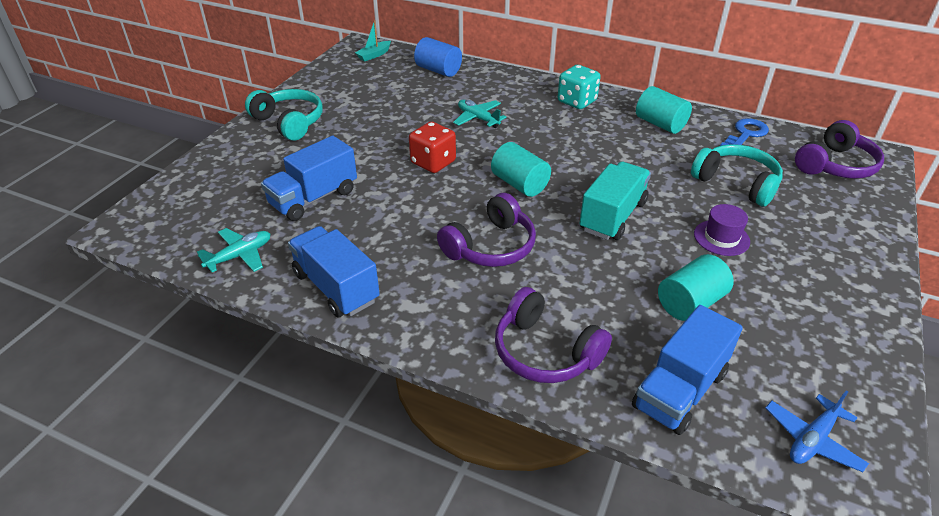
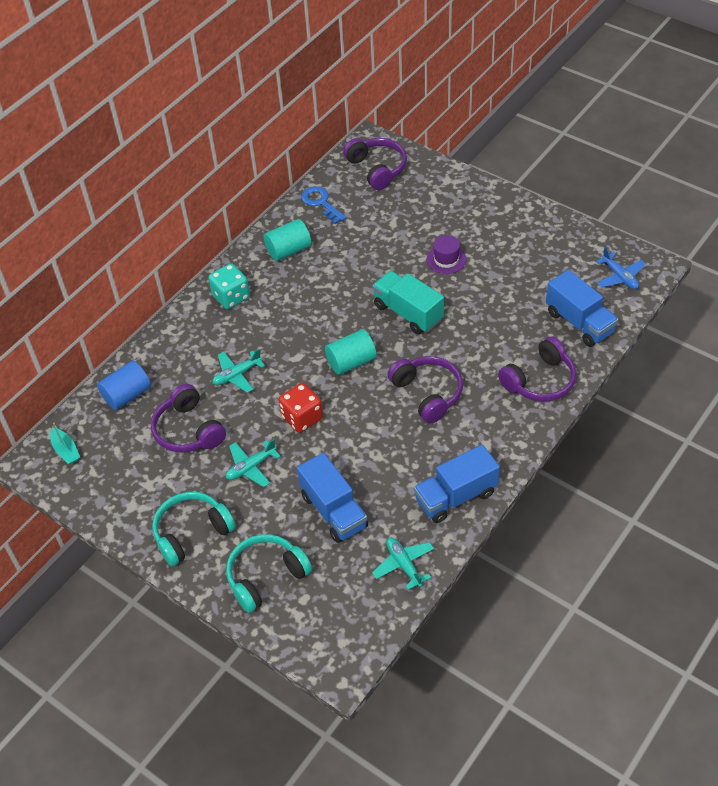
camera: 75 degrees left, 10 degrees up
(366, 142) = (251, 467): none -> turquoise plane
(405, 104) = (188, 430): none -> purple headphones
(690, 303) = (508, 296): turquoise cylinder -> none
(736, 183) = (385, 230): turquoise headphones -> turquoise headphones (266, 576)

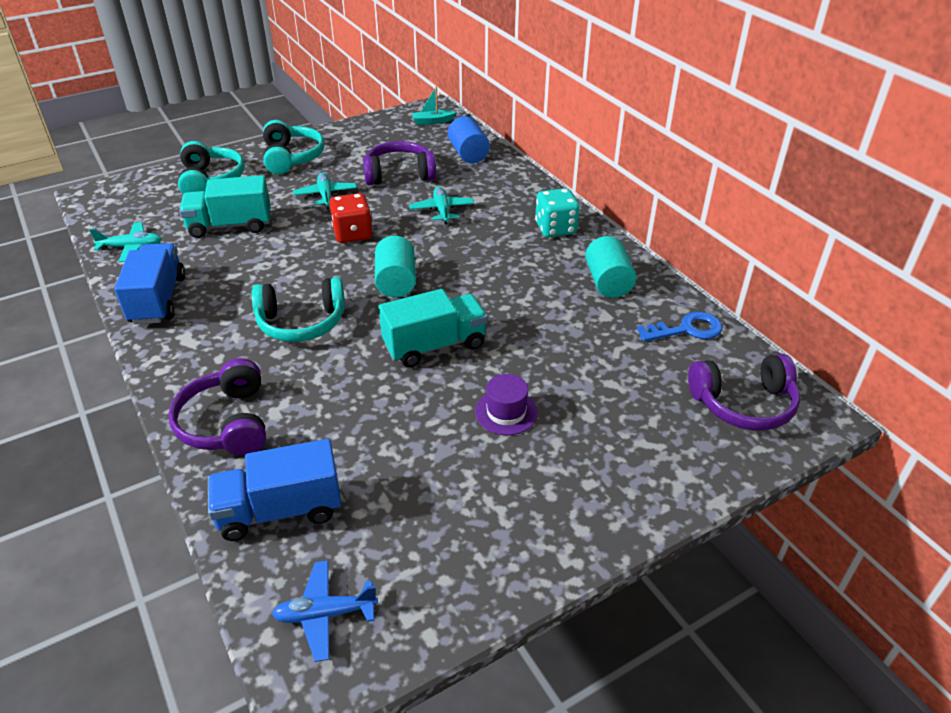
camera: 110 degrees right, 10 degrees down
(334, 511) = (230, 226): blue truck -> turquoise truck
(428, 393) = (301, 322): purple headphones -> turquoise headphones

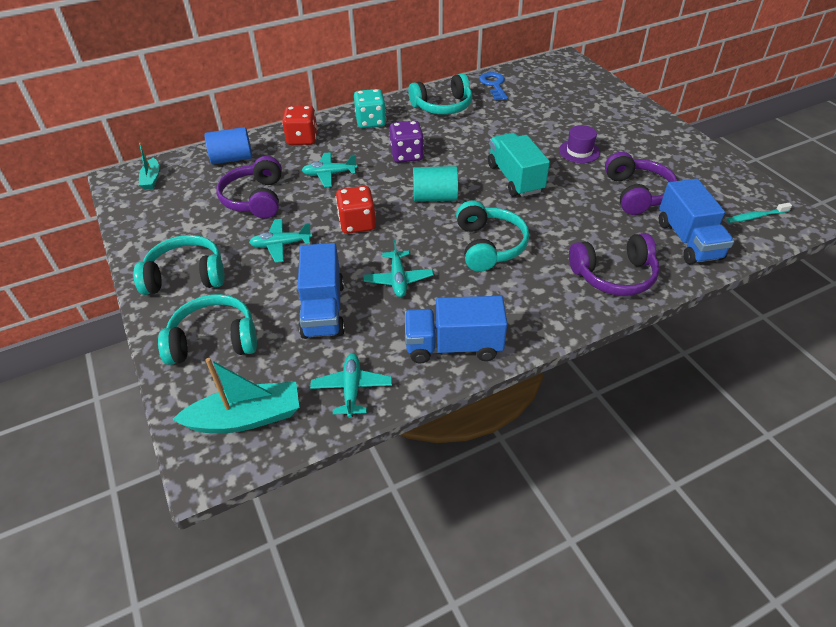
camera: 85 degrees left, 5 degrees up
(124, 204) = (246, 418): none -> turquoise boat
(230, 226) = (323, 309): turquoise truck -> blue truck
(260, 263) = (398, 279): none -> turquoise plane
(325, 614) = (755, 216): blue plane -> turquoise toothbrush
(483, 258) = (407, 155): none -> purple dice
(510, 188) = (302, 139): none -> red dice
(608, 282) = (443, 106): turquoise cylinder -> turquoise headphones
(743, 404) = (559, 77): purple headphones -> purple headphones (637, 193)

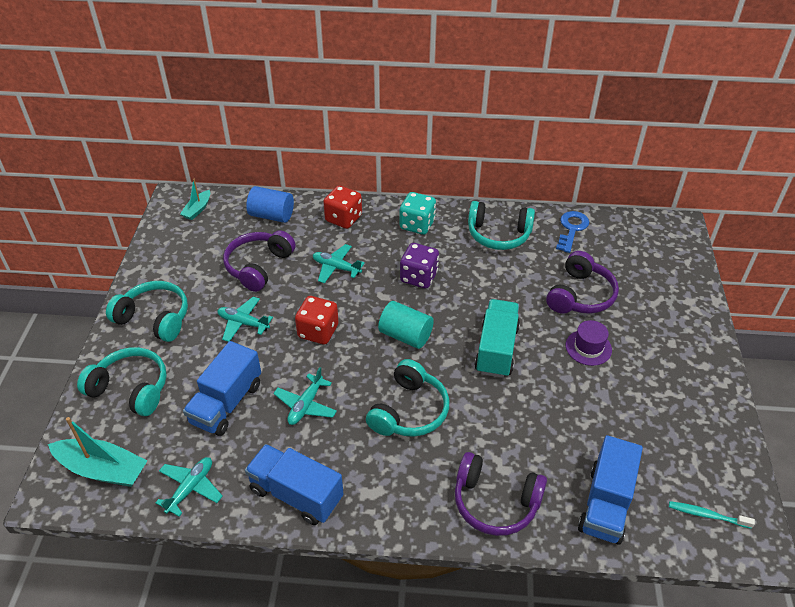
camera: 30 degrees right, 0 degrees up
(637, 193) = (603, 425): purple headphones -> purple headphones (580, 295)

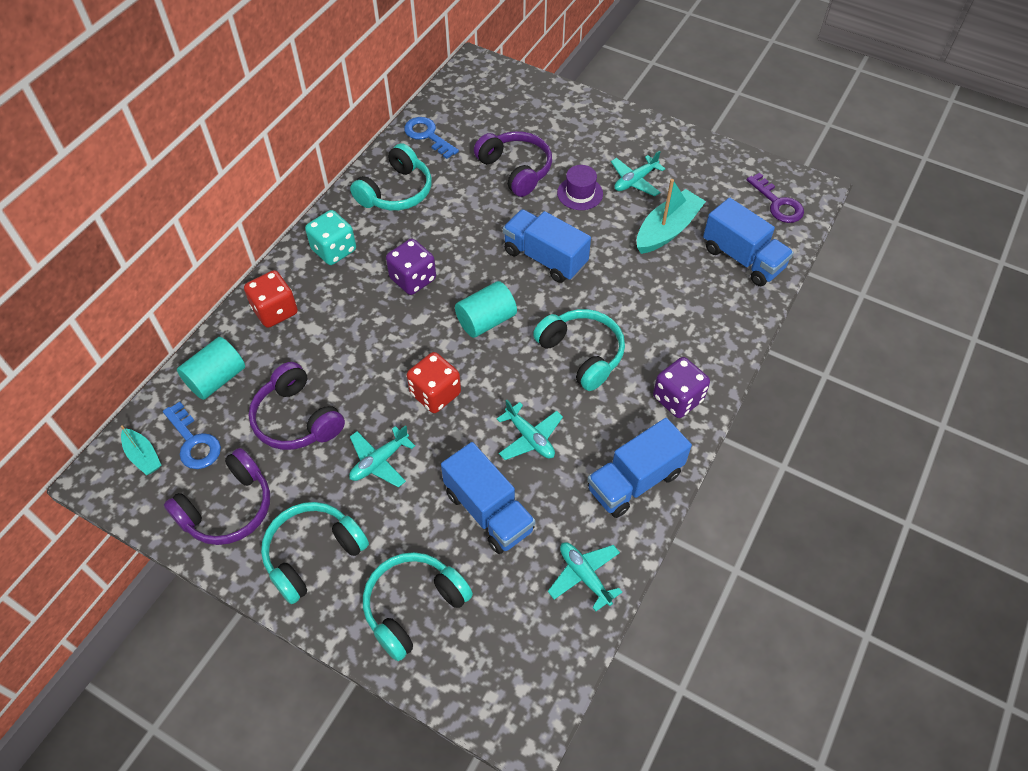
camera: 65 degrees left, 10 degrees up
(103, 469) = (518, 662): turquoise boat -> turquoise boat (667, 230)
(218, 226) = (194, 442): none -> blue key
(272, 215) = (216, 379): blue cylinder -> turquoise cylinder
(336, 268) = (350, 345): turquoise plane -> turquoise plane (635, 181)
(400, 500) = (677, 399): none -> purple dice
(495, 502) = (710, 330): purple headphones -> purple headphones (228, 508)
(496, 349) = (545, 258): turquoise truck -> blue truck
(707, 515) = (777, 203): turquoise toothbrush -> purple key

